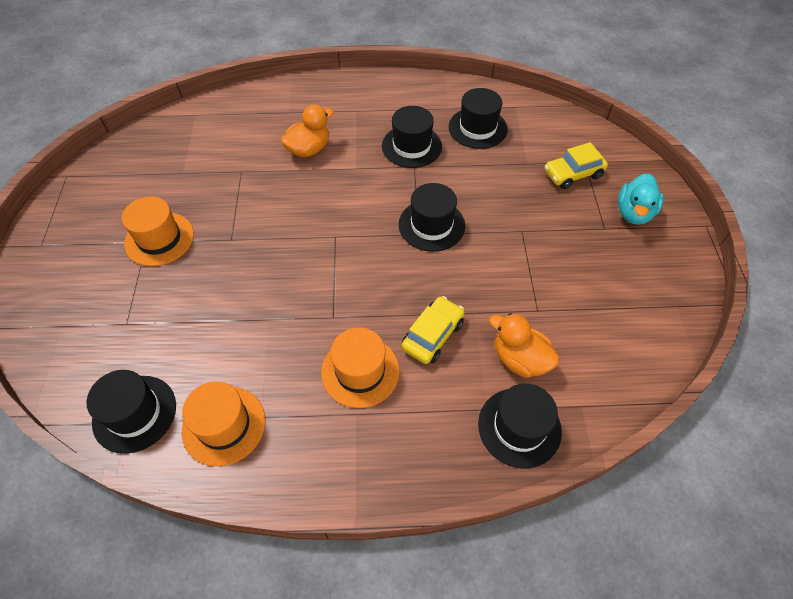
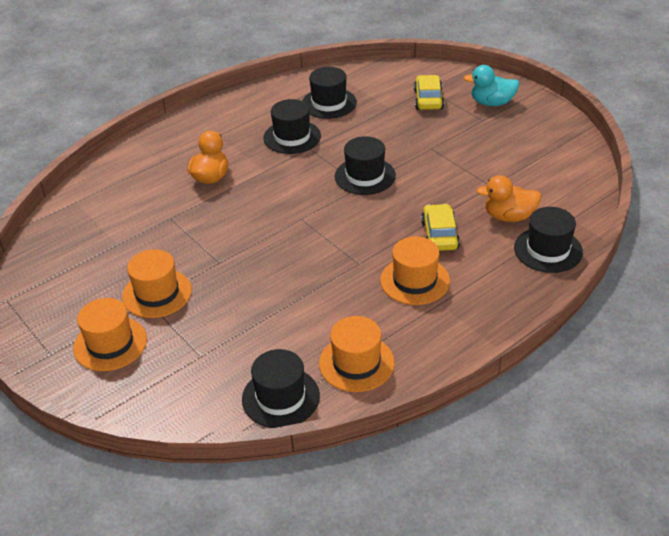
camera: 35 degrees left, 15 degrees down
(83, 264) = (110, 344): none -> orange hat
(573, 174) = (428, 99): yellow car -> yellow car turned 150 degrees clockwise
(633, 213) = (492, 103): turquoise duck -> turquoise duck turned 105 degrees clockwise

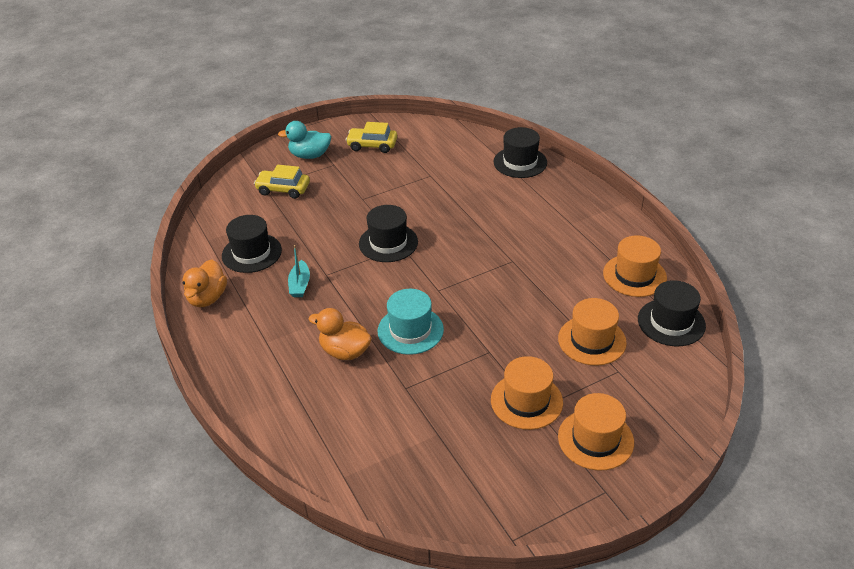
camera: 80 degrees left, 0 degrees up
(242, 209) = (410, 330): none -> turquoise hat
(292, 137) = (300, 285): black hat -> turquoise boat
(415, 280) = (542, 232): orange hat -> orange hat (592, 340)
(439, 235) = (487, 211): yellow car -> yellow car (372, 145)
(492, 103) = (310, 155): turquoise duck -> turquoise duck turned 75 degrees clockwise
(509, 216) = (474, 173): orange duck -> orange duck (207, 298)

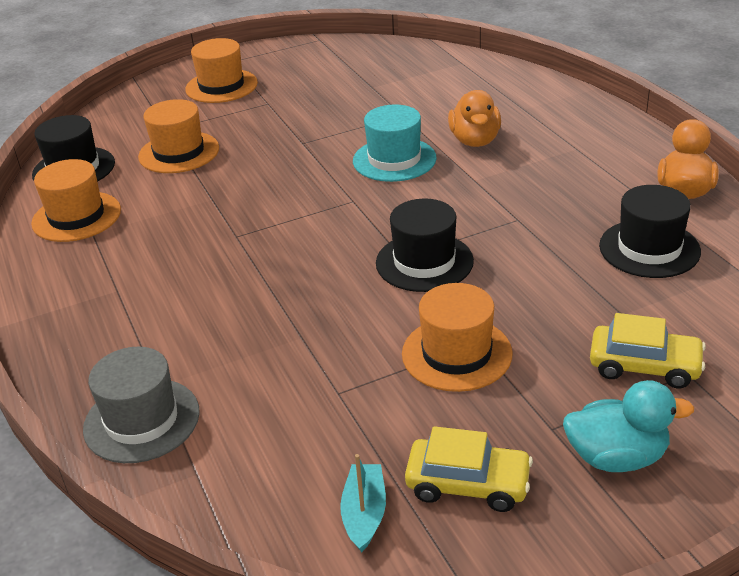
camera: 175 degrees left, 5 degrees down
(300, 285) = (553, 206): turquoise boat -> turquoise boat (364, 514)
(345, 351) = (475, 141): orange duck -> orange duck turned 60 degrees clockwise
(520, 162) = (141, 420): black hat -> grey hat
(526, 401) = (276, 107): orange hat -> orange hat (456, 353)

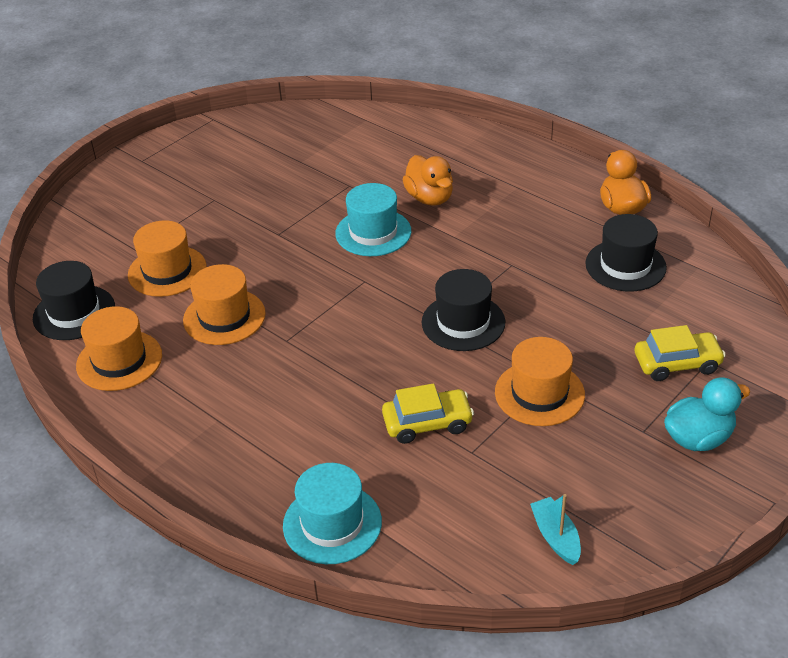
camera: 25 degrees left, 5 degrees up
(141, 420) = (332, 523): grey hat -> turquoise hat
(221, 86) = (154, 191): orange hat -> orange hat (224, 317)
(468, 484) = (612, 491): yellow car -> yellow car (427, 423)

